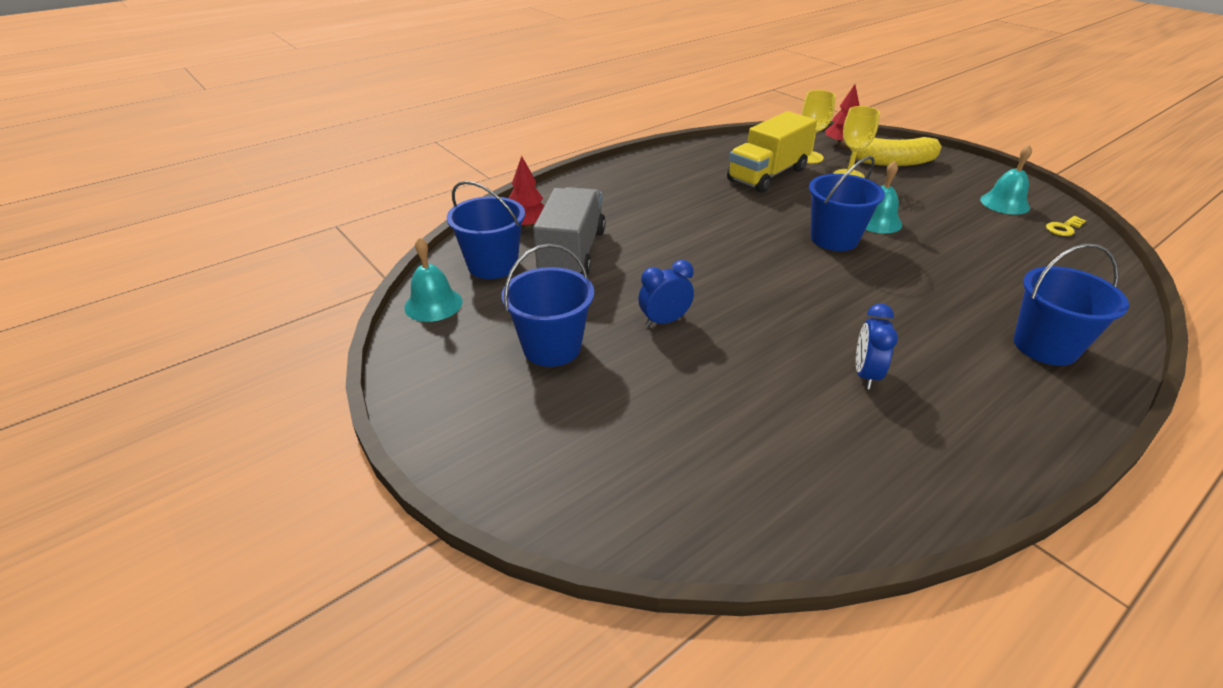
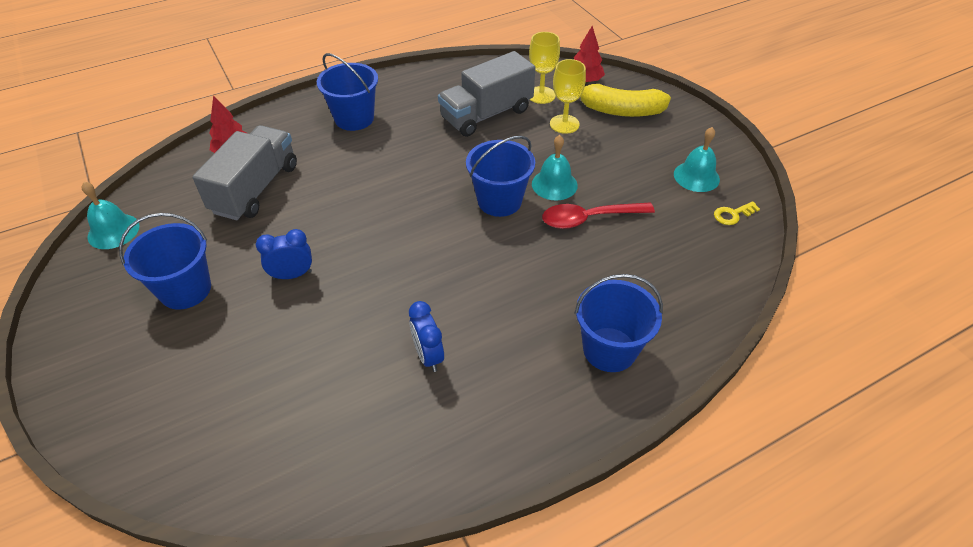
camera: 10 degrees right, 10 degrees up
(492, 265) = (182, 194): blue bucket -> blue bucket (354, 118)
(767, 175) = (486, 114): yellow truck -> grey truck
(865, 374) = (428, 356): blue clock -> blue clock turned 45 degrees counterclockwise
(933, 244) = (589, 219): none -> red spoon

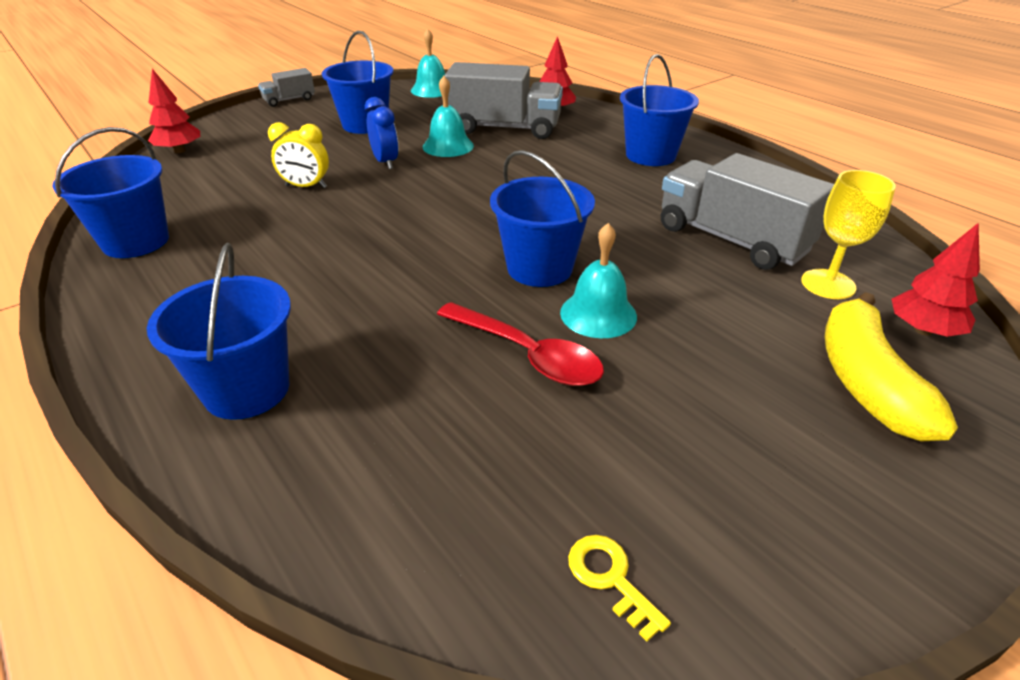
camera: 80 degrees right, 10 degrees down
(53, 365) = (289, 100): none -> grey truck
(166, 465) = (179, 151): none -> red tree
(321, 334) = (306, 187): none -> yellow clock
(389, 462) = (136, 241): none -> blue bucket
(428, 356) = (266, 247): blue clock -> none
(564, 124) = (765, 314): yellow goblet -> none
(589, 219) = (528, 355): red spoon -> red spoon turned 150 degrees clockwise
(696, 176) = (717, 509): turquoise bell -> turquoise bell (448, 146)

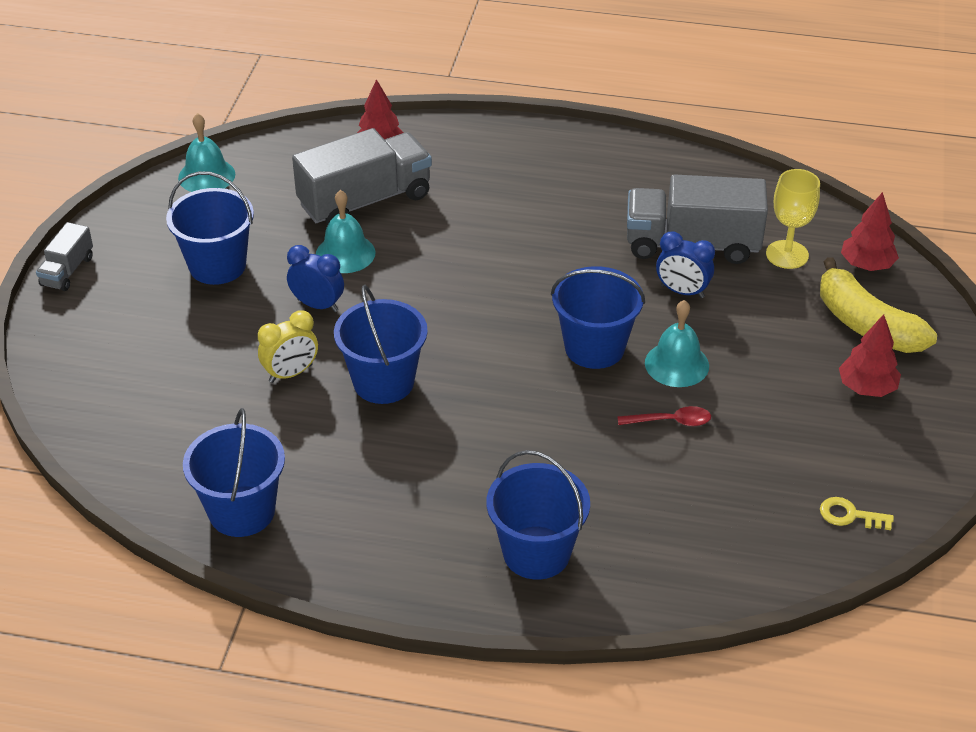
camera: 40 degrees left, 5 degrees up
(179, 151) = (80, 402): red tree -> red tree (867, 388)
(528, 355) = (671, 421): red spoon -> red spoon, size x0.59
(650, 155) = (538, 174): blue bucket -> blue bucket (383, 382)
(677, 266) = (682, 291): none -> blue clock

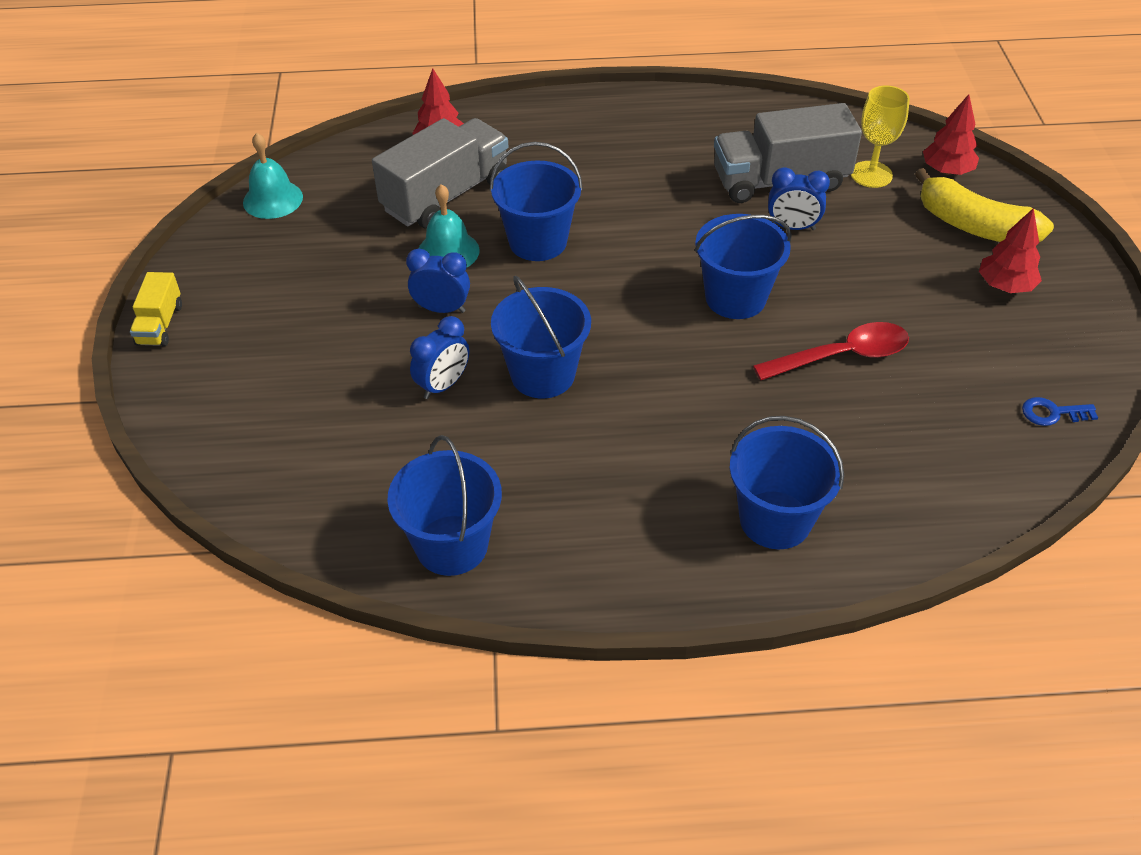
camera: 15 degrees left, 5 degrees up
(67, 271) = (160, 324): grey truck -> yellow truck
(217, 266) = (320, 288): blue bucket -> blue bucket (538, 242)
(291, 373) = (443, 385): yellow clock -> blue clock
(671, 421) = (842, 356): red spoon -> red spoon, size x1.71
(676, 364) = (821, 298): turquoise bell -> none
(850, 515) = (1052, 413): yellow key -> blue key

